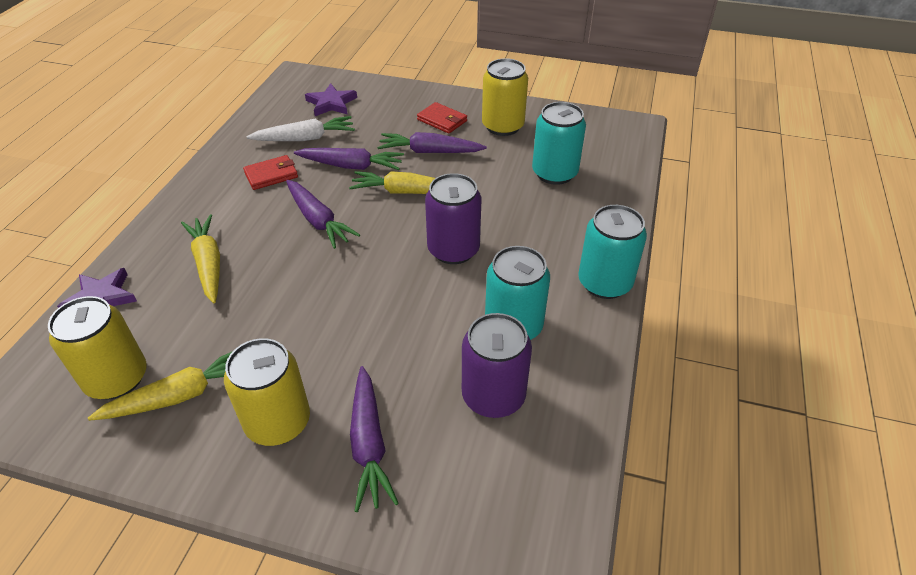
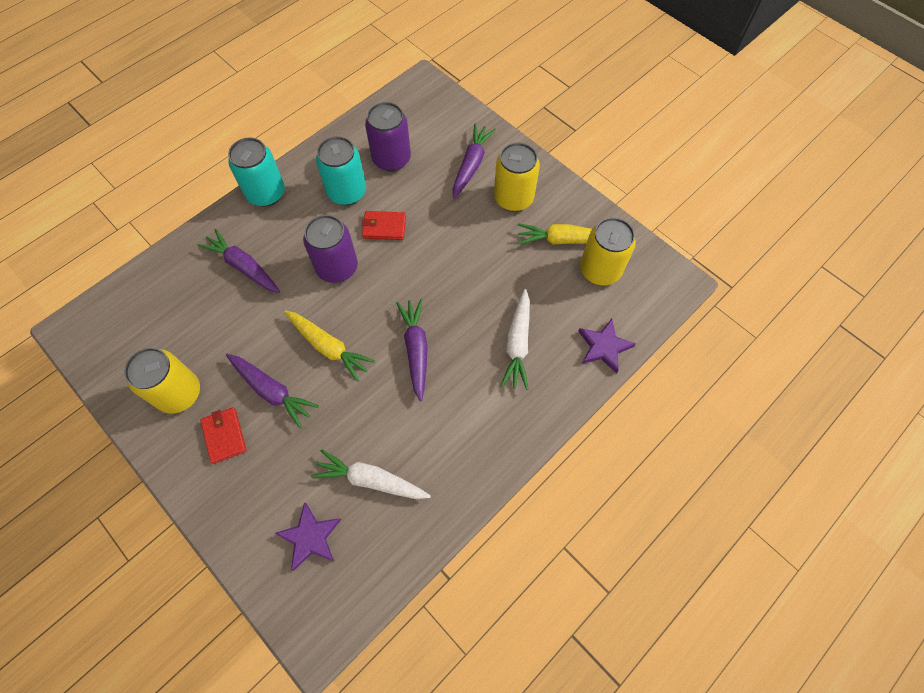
camera: 150 degrees left, 20 degrees up
(208, 264) = (518, 344): yellow carrot -> white carrot
(271, 175) = (428, 434): red wallet -> red wallet (384, 227)
(351, 166) = (352, 408): purple carrot -> purple carrot (243, 266)
(554, 173) = (197, 306): turquoise can -> none

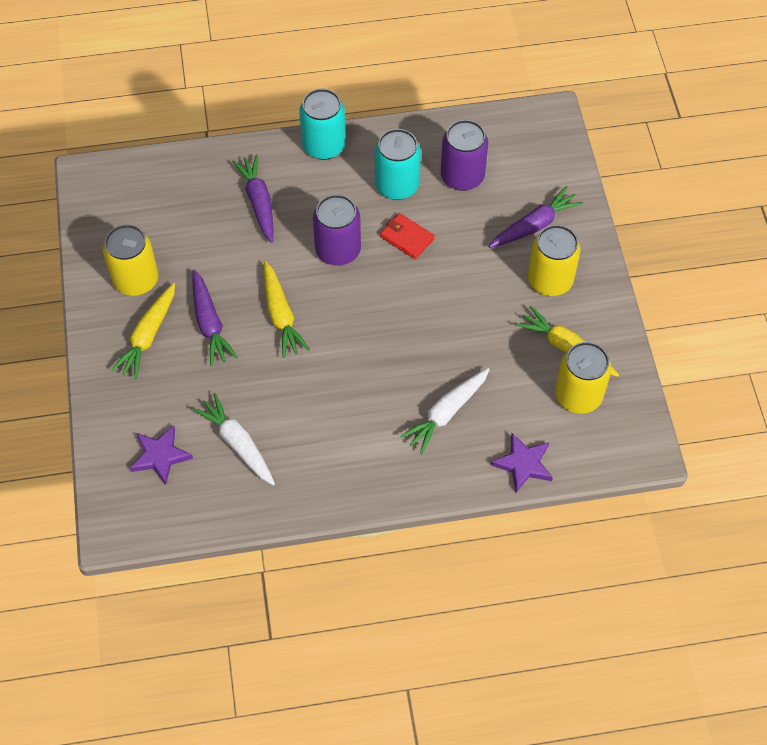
camera: 35 degrees right, 5 degrees down
(224, 436) = (148, 336): red wallet -> yellow carrot
(416, 350) = (353, 363): purple carrot -> none

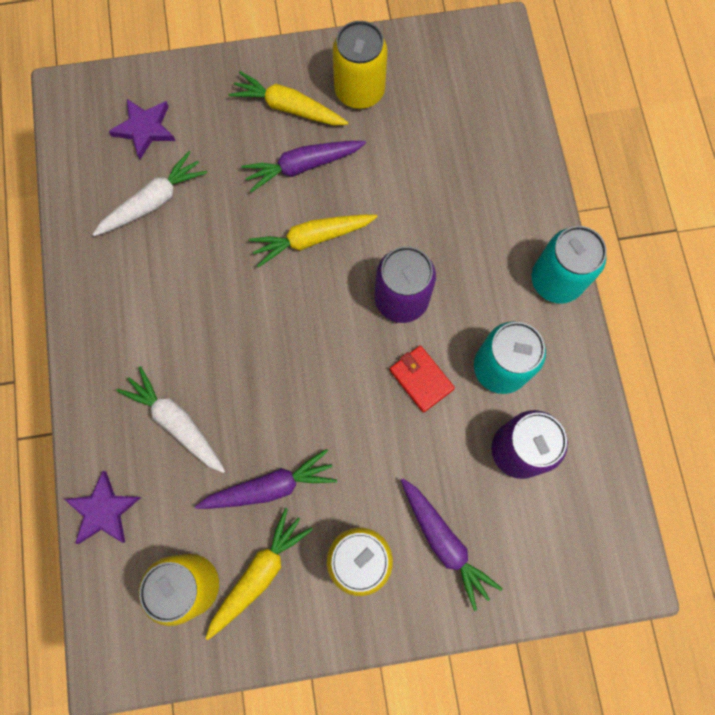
camera: 90 degrees right, 15 degrees up
(259, 202) = (467, 209): purple carrot -> purple carrot (270, 486)
(406, 238) = (421, 379): red wallet -> red wallet turned 75 degrees counterclockwise

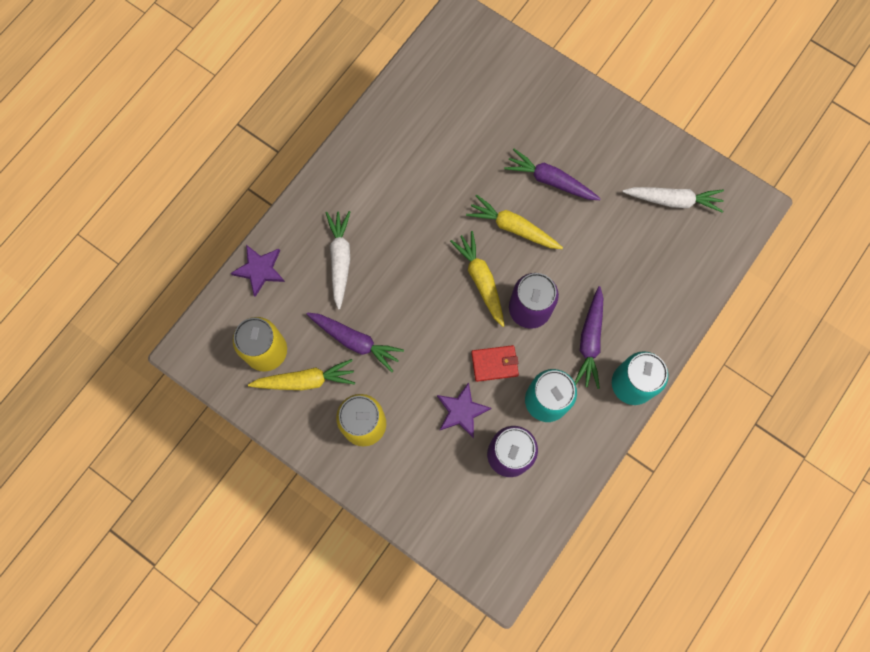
camera: 45 degrees right, 0 degrees up
(145, 129) = (481, 77): purple star -> purple star (461, 411)
(153, 201) = (445, 124): white carrot -> white carrot (673, 200)
(288, 108) = (576, 138): yellow carrot -> yellow carrot (481, 280)
(359, 91) = (629, 165): yellow can -> none
(421, 379) = (494, 364): red wallet -> red wallet turned 75 degrees clockwise
(444, 542) = (417, 462): purple carrot -> purple carrot (590, 341)

